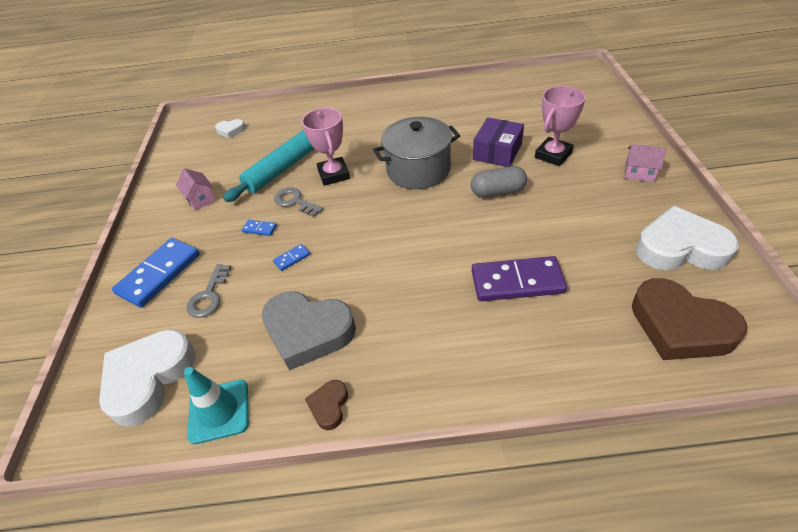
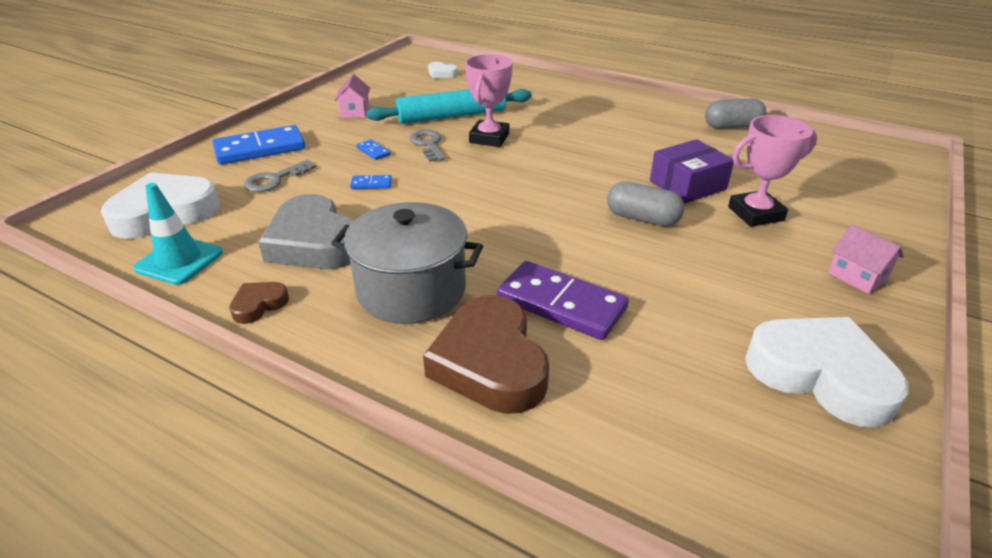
camera: 30 degrees right, 10 degrees down
(418, 170) = (577, 166): grey pot -> grey pot (411, 290)
(477, 92) = (732, 126): none -> grey capsule
(680, 326) = (713, 450): brown heart -> brown heart (490, 363)

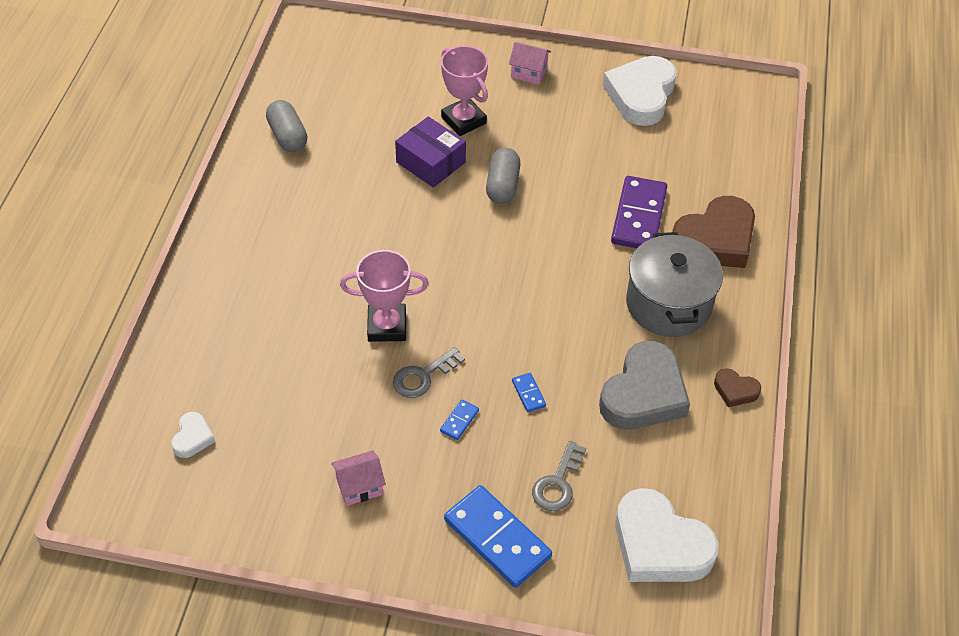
camera: 110 degrees left, 15 degrees up
(179, 260) = (717, 480): turquoise traffic cone -> none
(274, 180) = (558, 483): grey key -> grey key turned 90 degrees clockwise
(451, 116) = (338, 379): turquoise rolling pin -> none
(857, 276) = (529, 73): pink house -> pink house turned 75 degrees clockwise

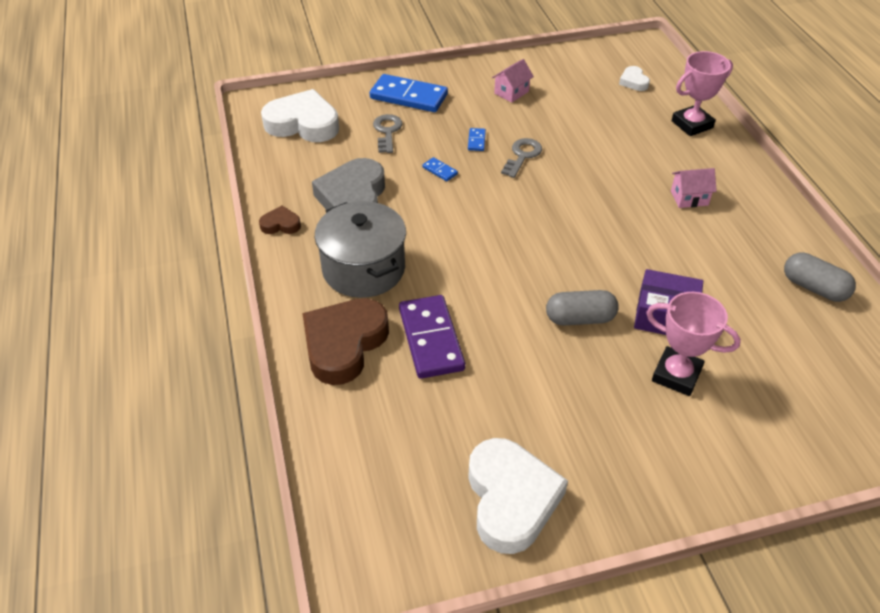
camera: 155 degrees right, 5 degrees down
(387, 326) = (575, 175): pink trophy -> pink trophy (692, 124)
(502, 186) = (580, 318): grey capsule -> grey capsule turned 75 degrees counterclockwise
(529, 73) = (662, 473): pink house -> pink house (689, 198)

